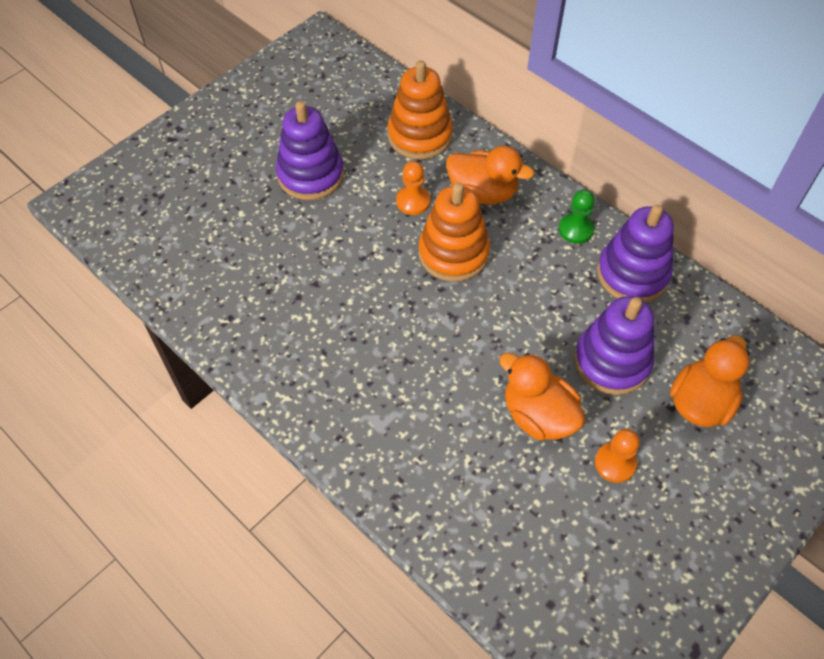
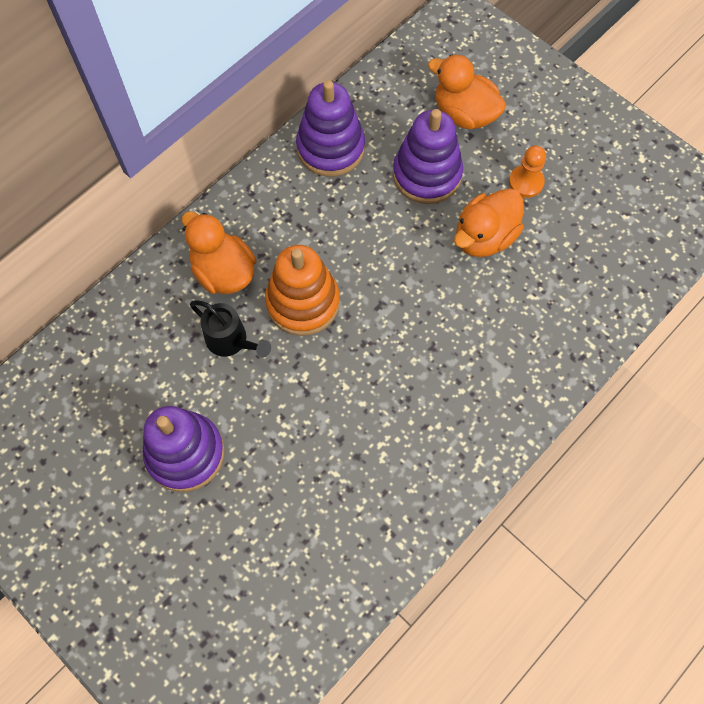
camera: 90 degrees left, 10 degrees up
(413, 201) = (231, 341): orange pawn -> black watering can
(420, 136) = (134, 334): orange stacking toy -> none
(483, 193) = (223, 272): orange duck -> orange duck turned 60 degrees counterclockwise
(575, 229) = (276, 190): green pawn -> none

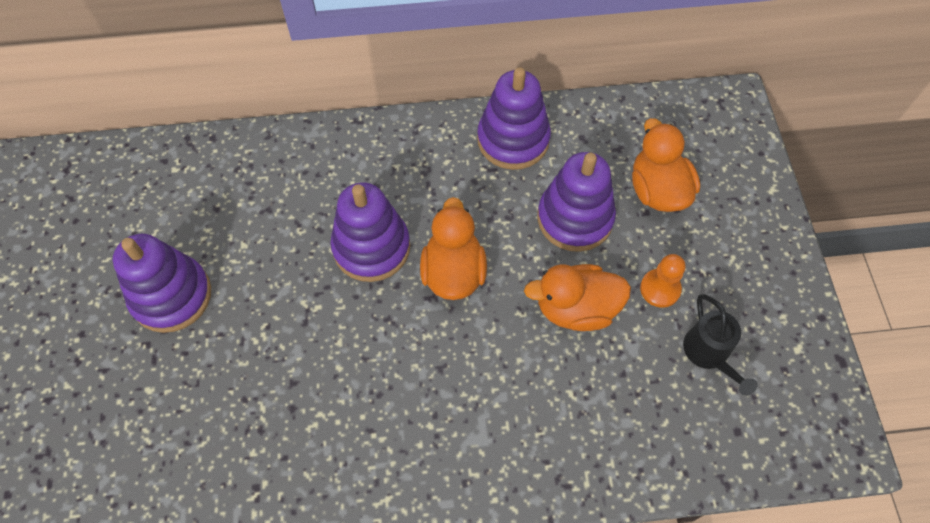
camera: 40 degrees right, 5 degrees down
(223, 272) = (335, 177): orange duck -> orange duck (453, 272)
(231, 341) = (288, 236): black watering can -> black watering can (709, 355)
(303, 302) = (371, 247): orange stacking toy -> purple stacking toy

